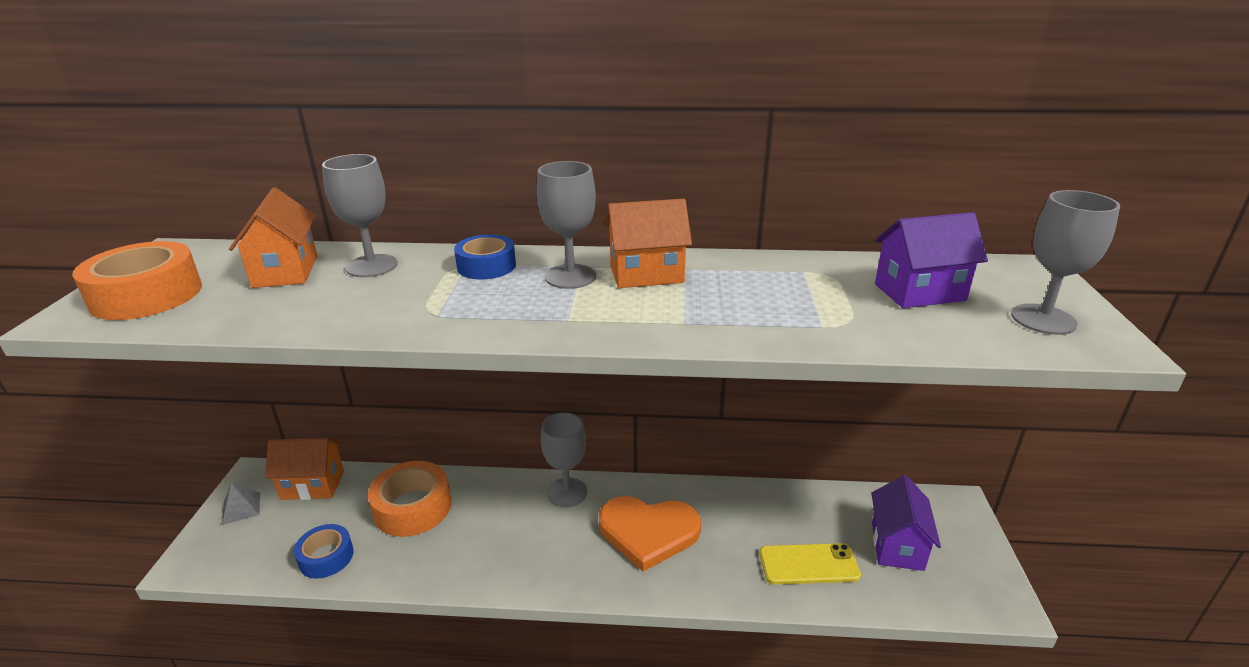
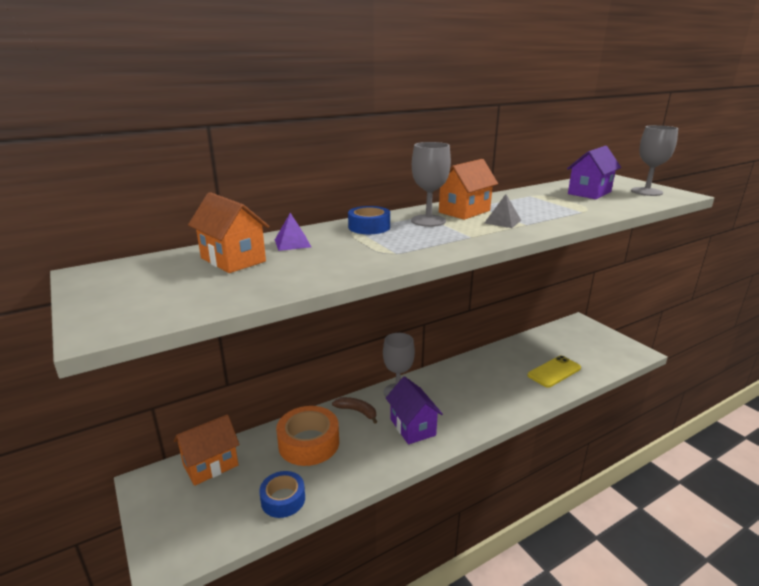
camera: 35 degrees left, 5 degrees down
(146, 295) = (144, 299): orange tape -> none
(241, 508) = (165, 507): grey pyramid -> grey pyramid (502, 221)
(371, 266) = (292, 243): grey goblet -> purple pyramid
(497, 494) = (357, 411): none -> brown banana
(648, 532) = (466, 391): orange heart -> none
(897, 545) = (578, 348): purple house -> purple house (412, 427)

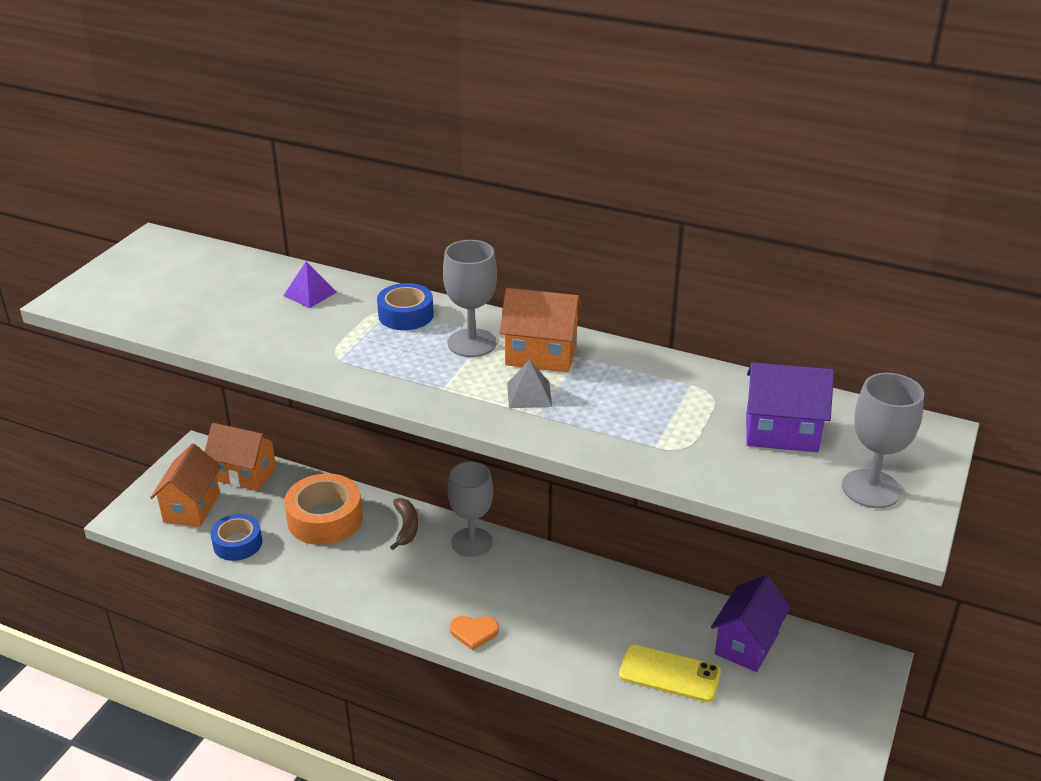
camera: 55 degrees right, 10 degrees up
(233, 260) = (238, 285): orange house -> orange house (191, 507)
(412, 427) = (417, 583): purple house -> purple house (746, 644)
(475, 422) = (474, 632): none -> orange heart

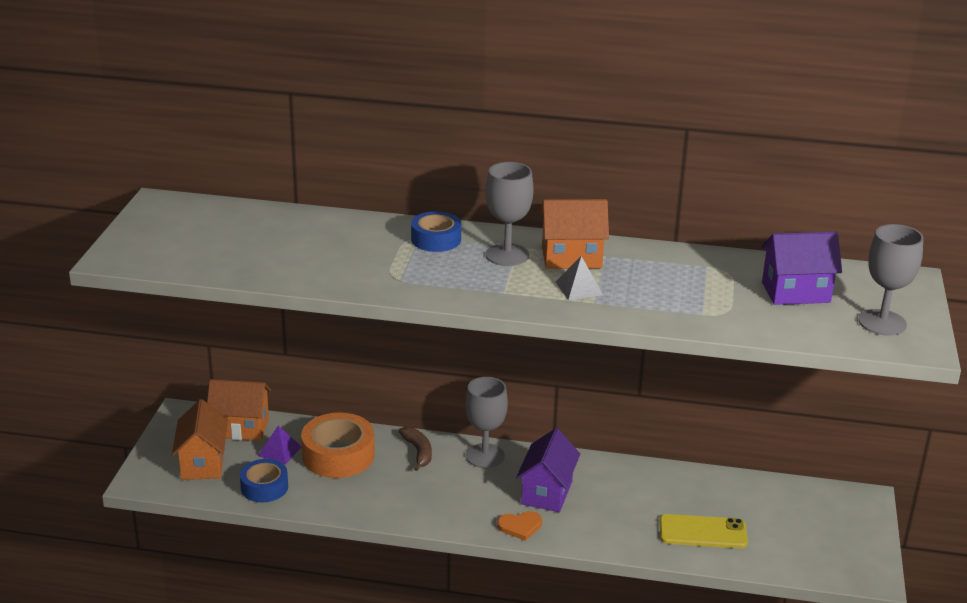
camera: 15 degrees left, 5 degrees down
(309, 294) = (338, 231): purple pyramid -> purple pyramid (279, 451)
(746, 644) = (757, 500): purple house -> purple house (547, 493)

